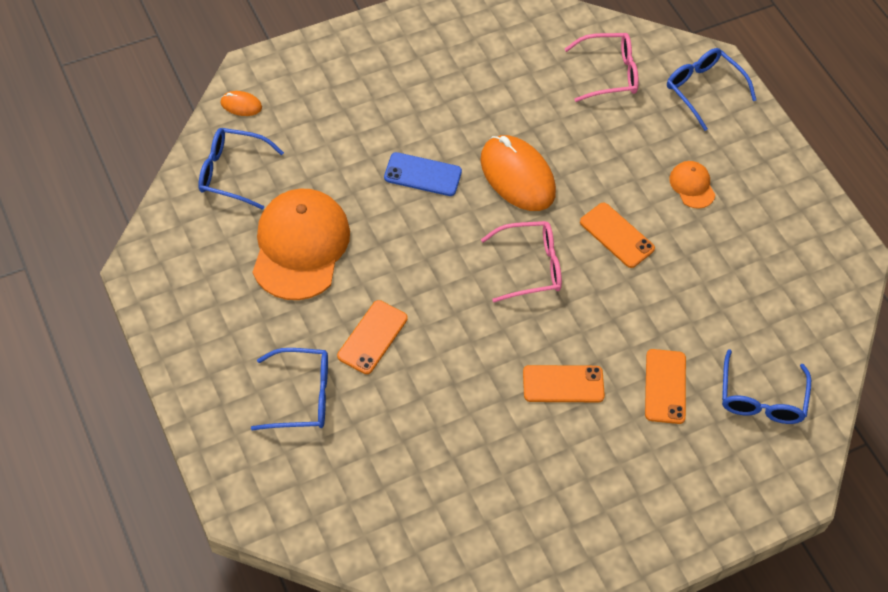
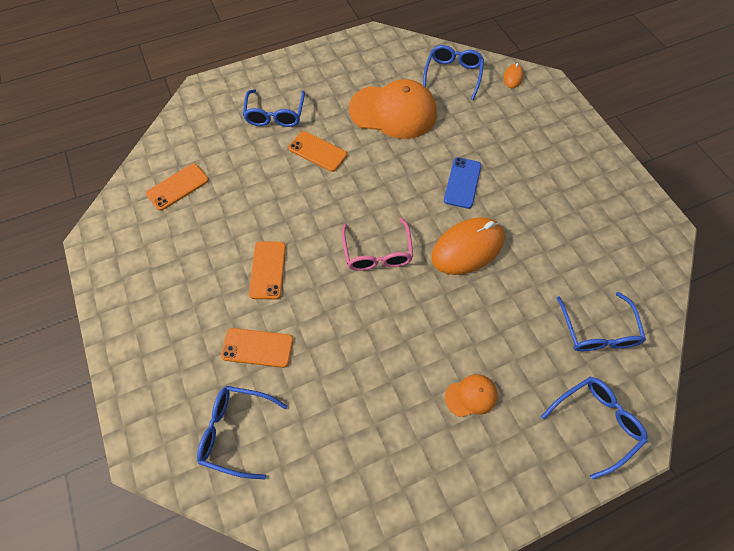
camera: 95 degrees right, 5 degrees up
(609, 73) = (597, 331): pink glasses -> blue glasses
(616, 235) = (410, 322): orange phone -> orange phone (177, 187)

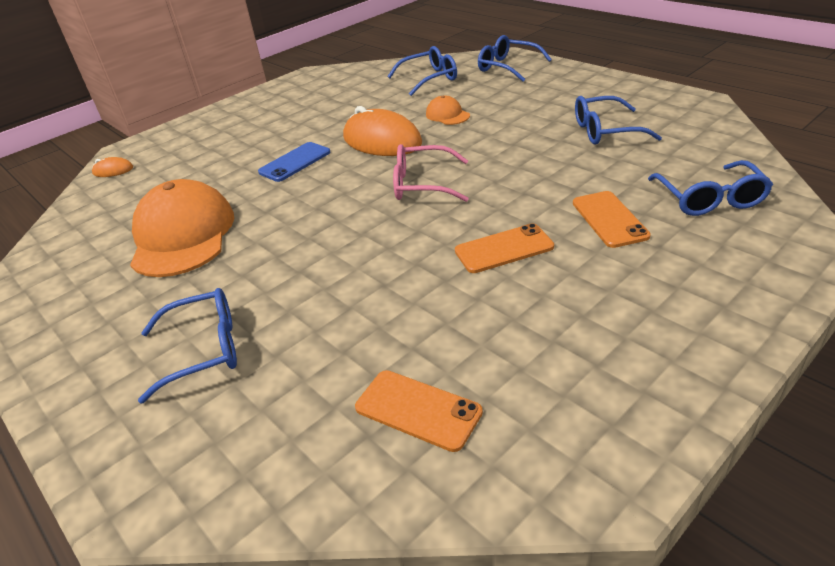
camera: 105 degrees left, 25 degrees down
(317, 151) = (278, 276): orange phone -> none
(377, 253) = (422, 184): pink glasses -> pink glasses turned 150 degrees counterclockwise
(453, 75) = (106, 209): blue glasses -> blue glasses (605, 131)
(462, 183) = (295, 162): blue phone -> blue phone turned 45 degrees counterclockwise
(471, 396) = (535, 107): orange cap -> orange cap (447, 115)

